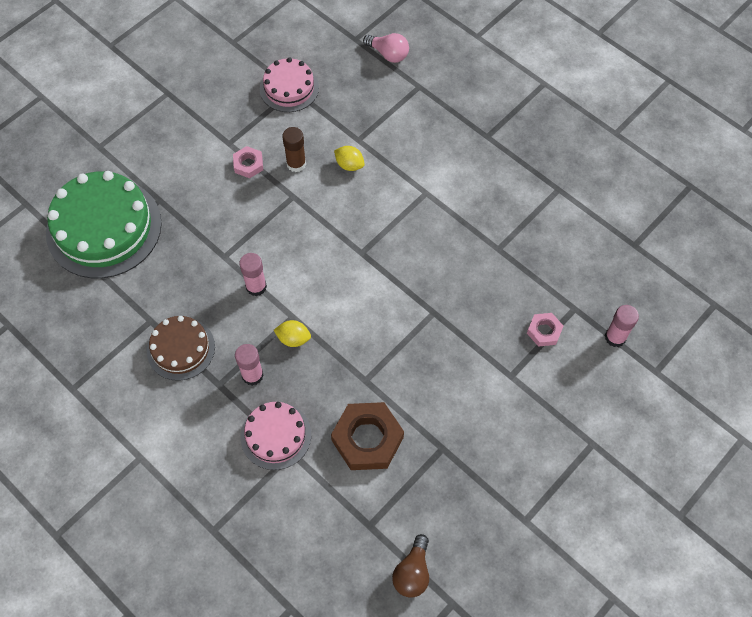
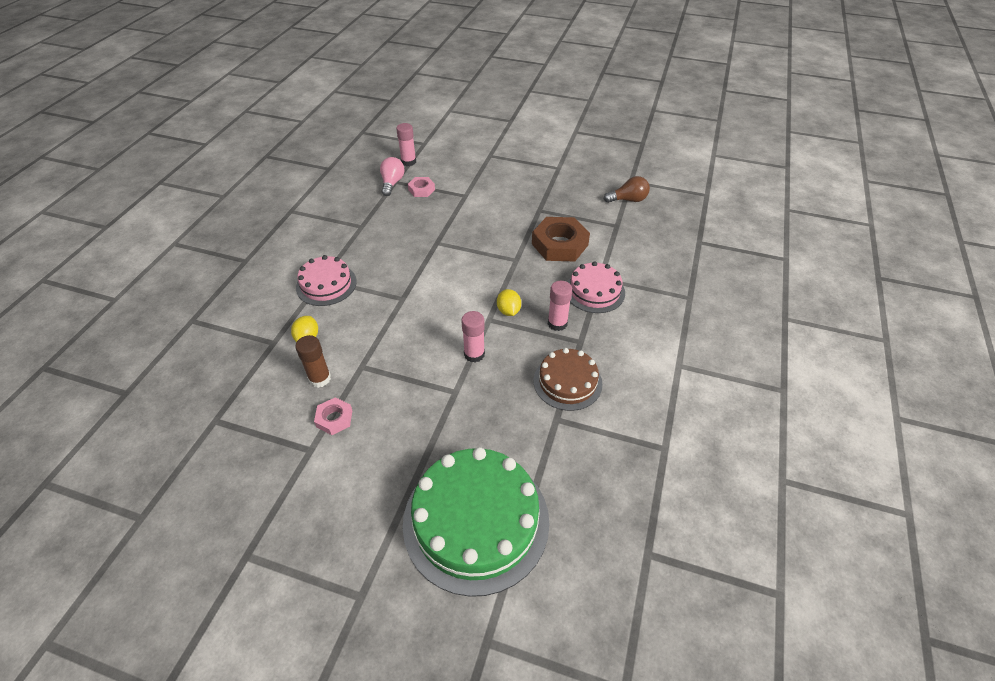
camera: 115 degrees left, 15 degrees down
(289, 88) = (213, 425): pink cake -> pink cake (326, 284)
(388, 54) = (147, 357): pink light bulb -> pink light bulb (392, 183)

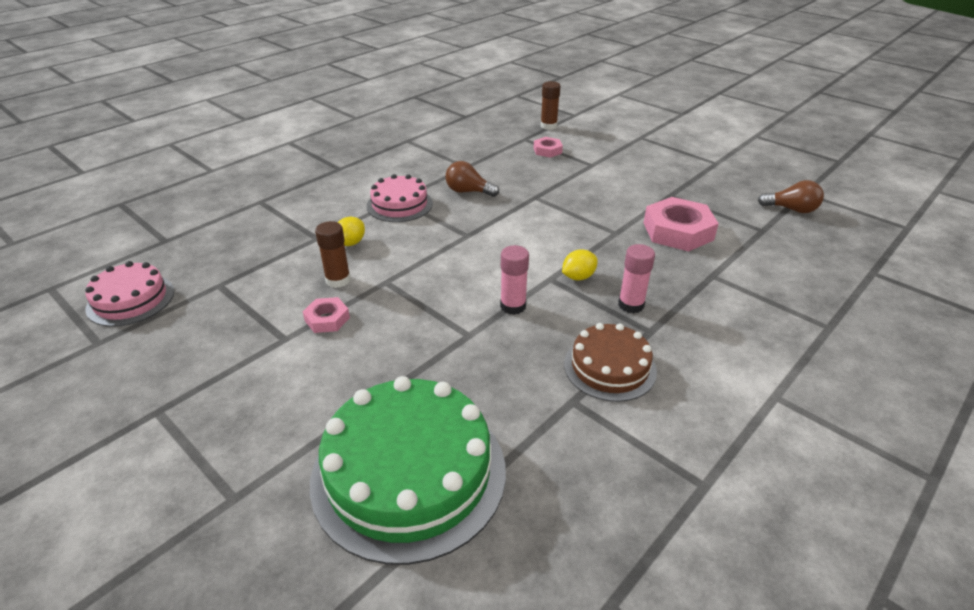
camera: 25 degrees right, 10 degrees down
(378, 253) = (468, 191): none -> brown light bulb
(392, 183) = (520, 139): pink light bulb -> none
(408, 162) = (548, 126): pink glue stick -> brown glue stick
(508, 311) = (578, 277): yellow lemon -> yellow lemon turned 45 degrees clockwise
(559, 244) = (678, 231): brown nut -> pink nut
(594, 291) = (697, 286): pink cake -> pink cake (131, 300)

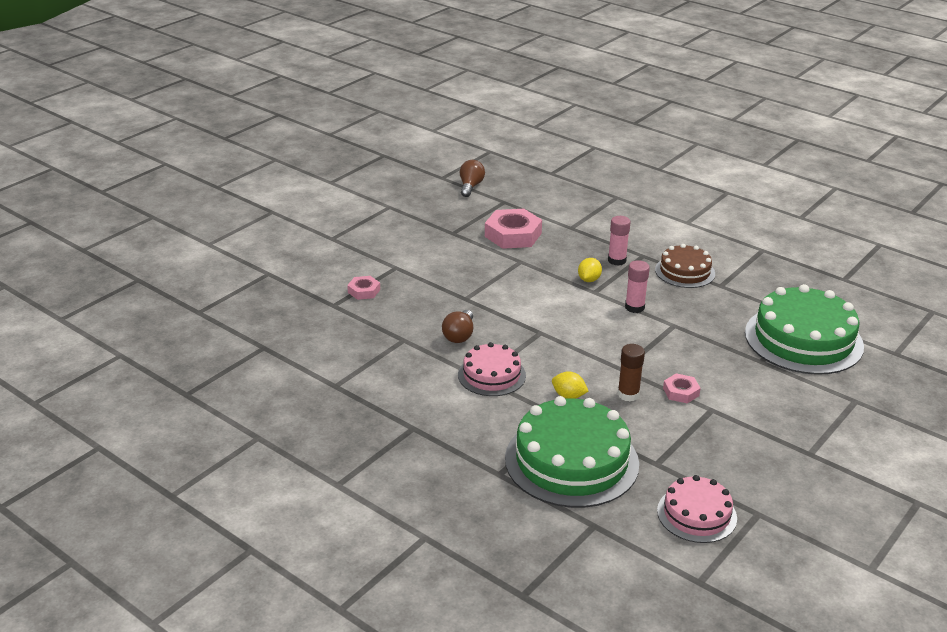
camera: 95 degrees left, 5 degrees down
(254, 236) = (571, 461): none -> green cake
(548, 126) = (299, 290): brown glue stick -> none
(578, 277) = (589, 280): yellow lemon -> yellow lemon turned 60 degrees clockwise

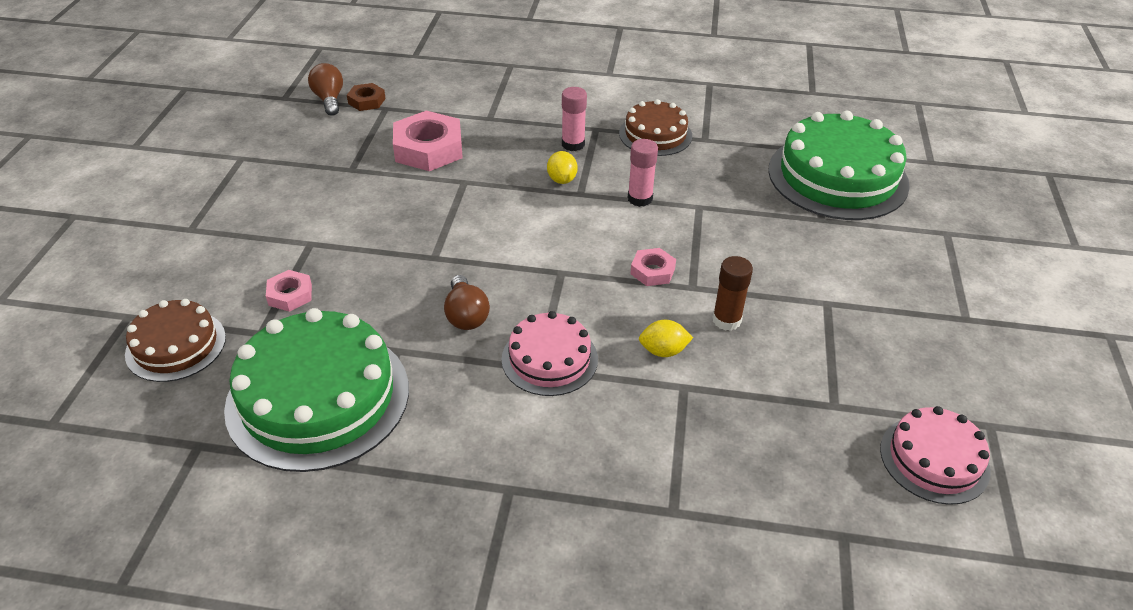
camera: 30 degrees left, 10 degrees up
(284, 296) = (176, 345): none -> brown cake
(495, 194) = (366, 101): none -> brown nut
(571, 461) = (741, 448): green cake -> green cake (318, 397)
(681, 392) = (778, 293): pink nut -> pink nut (652, 271)

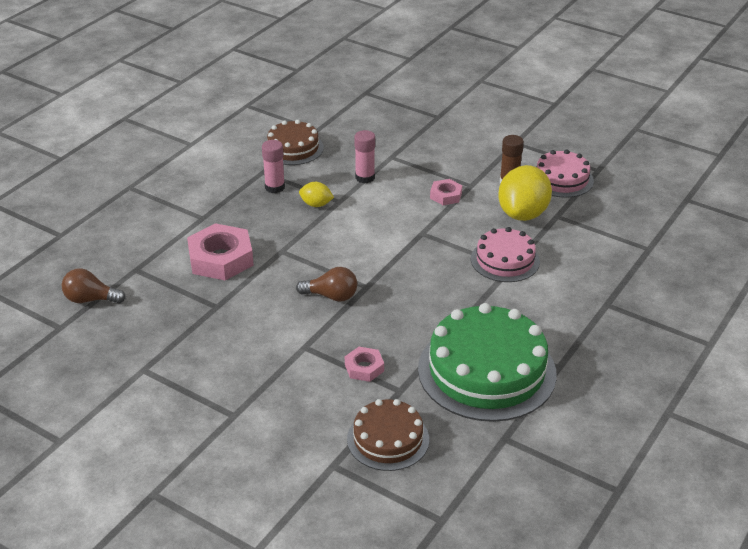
camera: 65 degrees left, 5 degrees down
(366, 101) = (114, 278): brown nut -> none
(466, 315) = (441, 285): brown light bulb -> brown light bulb (331, 296)
(663, 351) = (523, 214): yellow lemon -> yellow lemon, size x2.03
(837, 177) = (399, 95): green cake -> none
(934, 459) = (650, 153): pink cake -> pink cake (562, 179)

